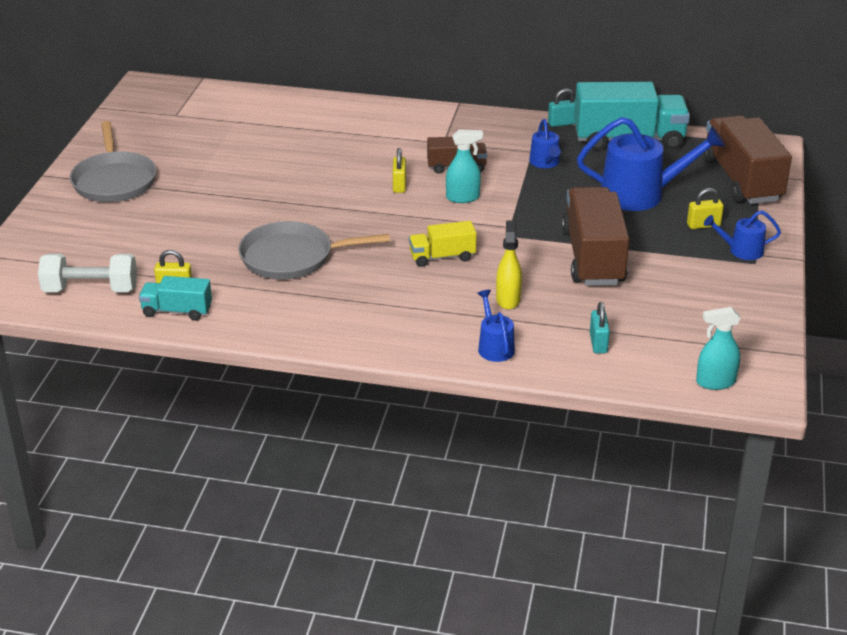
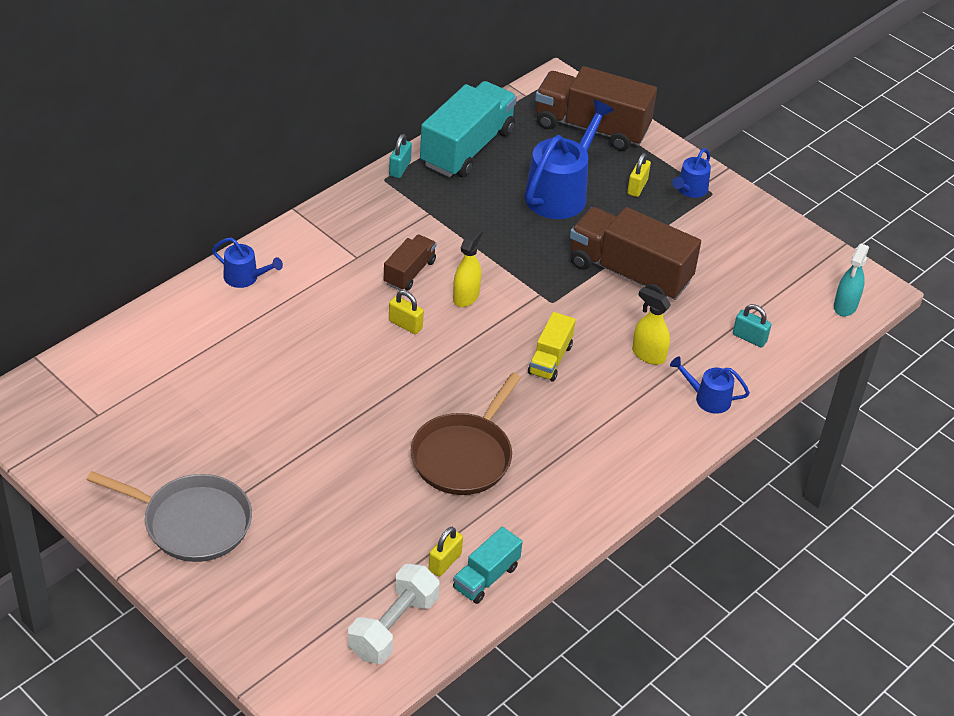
camera: 60 degrees left, 10 degrees up
(292, 257) = (464, 456): grey pan -> brown pan
(463, 198) = (466, 296): turquoise spray bottle -> yellow spray bottle
(545, 163) = (456, 216): blue watering can -> blue watering can (245, 277)

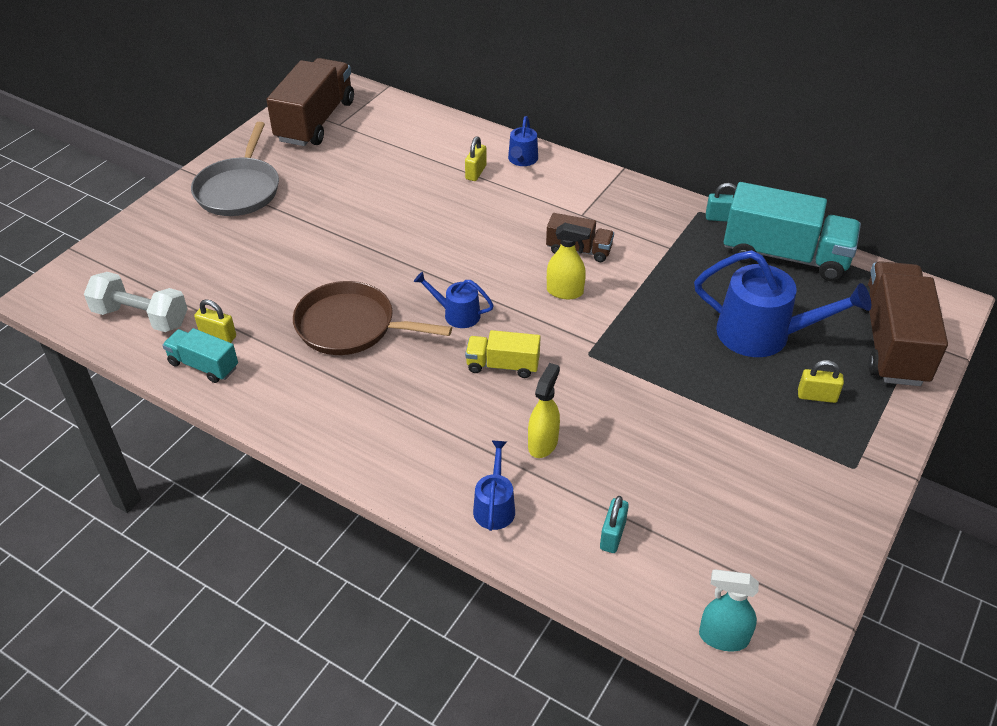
camera: 80 degrees right, 0 degrees up
(405, 324) = (507, 260): yellow padlock -> yellow padlock (476, 172)
(629, 273) = (666, 409): brown truck -> brown truck (315, 121)
(690, 190) = (846, 445): blue watering can -> blue watering can (457, 314)

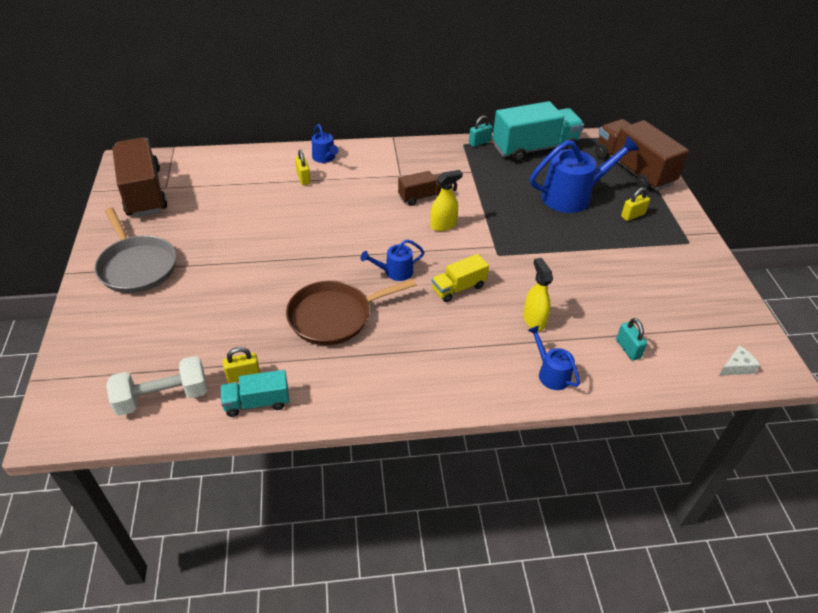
camera: 40 degrees left, 0 degrees up
(723, 637) = (736, 367): turquoise spray bottle -> white cheese

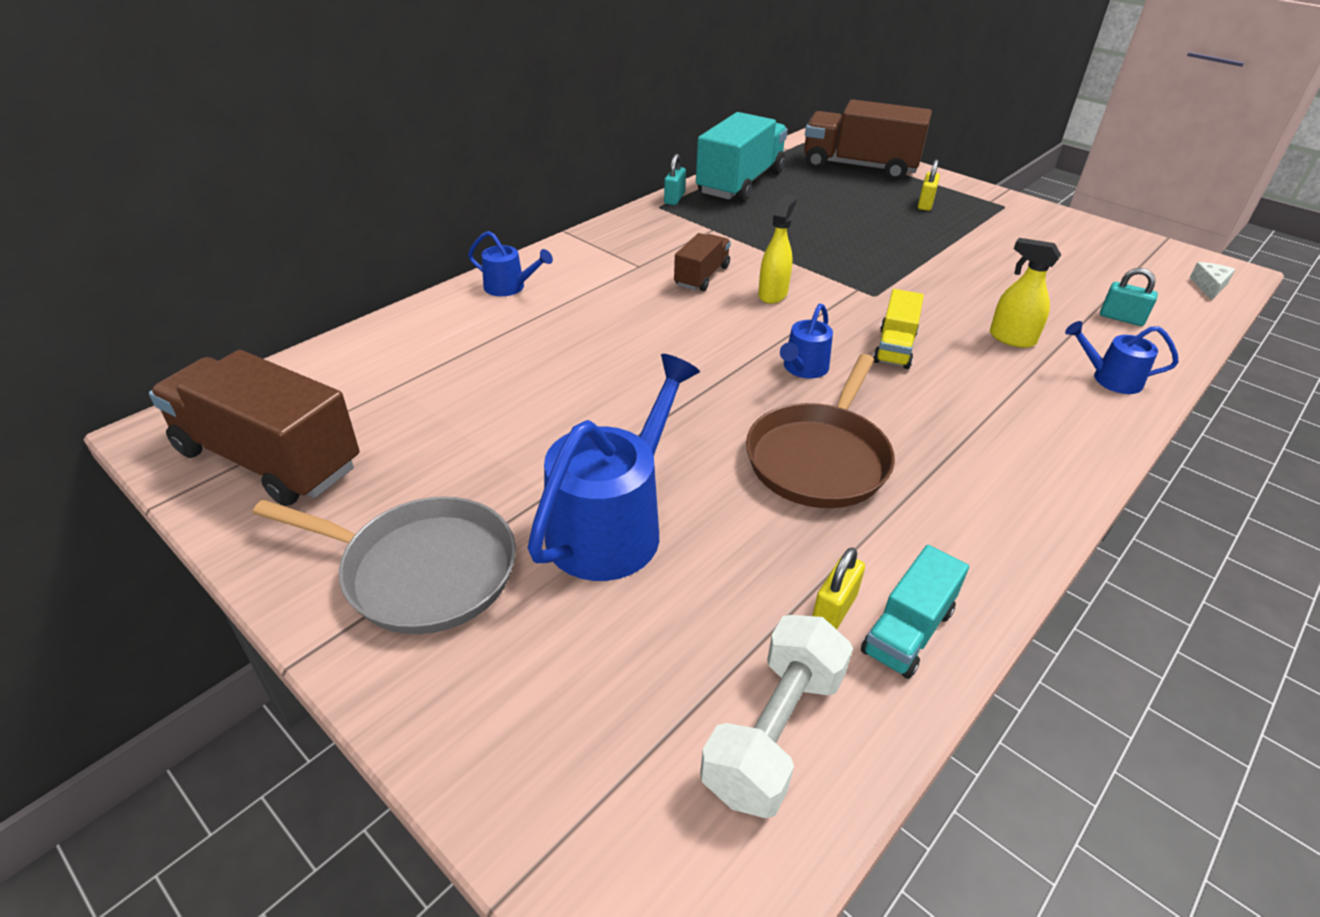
camera: 40 degrees left, 5 degrees down
(303, 178) = (516, 322): yellow padlock -> none
(572, 196) = (847, 210): blue watering can -> blue watering can (612, 525)

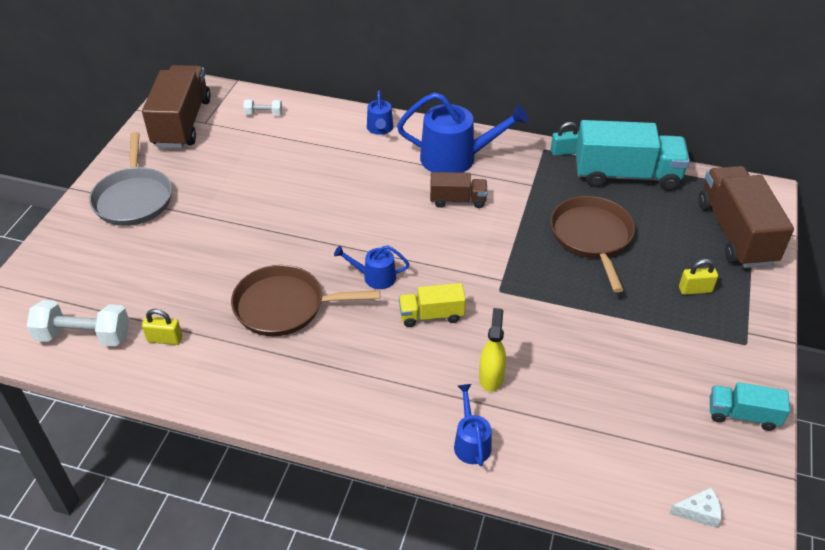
camera: 65 degrees right, 5 degrees up
(356, 369) = (264, 114): none -> white dumbbell
(612, 525) = (189, 245): blue watering can -> blue watering can (455, 158)
(773, 294) = (460, 239): yellow spray bottle -> none
(821, 225) = (592, 237): none -> brown pan
(907, 631) = (161, 370): turquoise truck -> turquoise truck (742, 415)
(1121, 318) = (578, 445): turquoise padlock -> none

